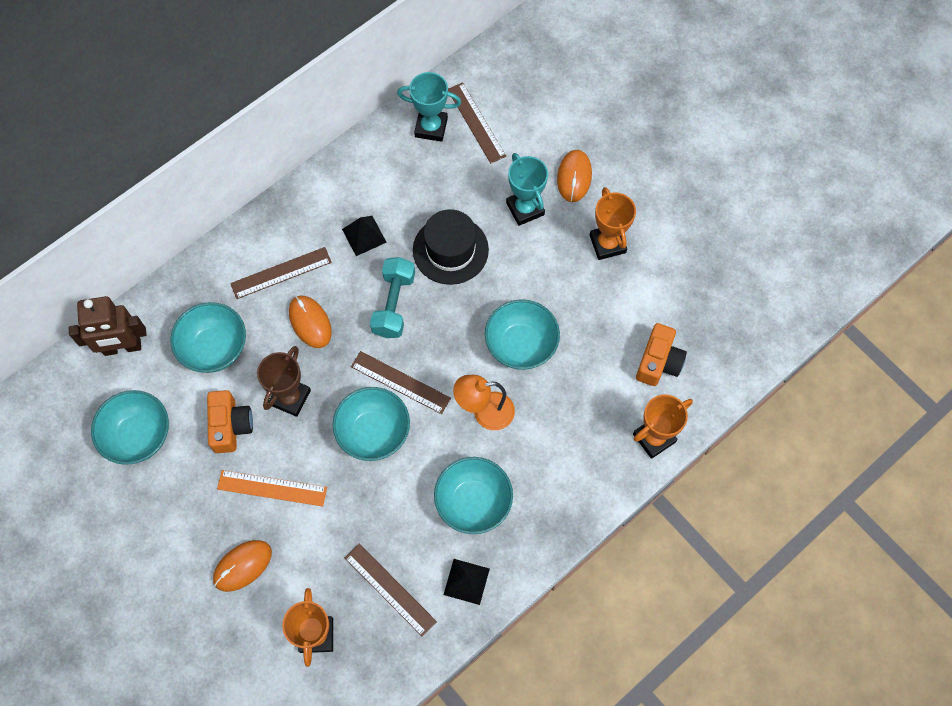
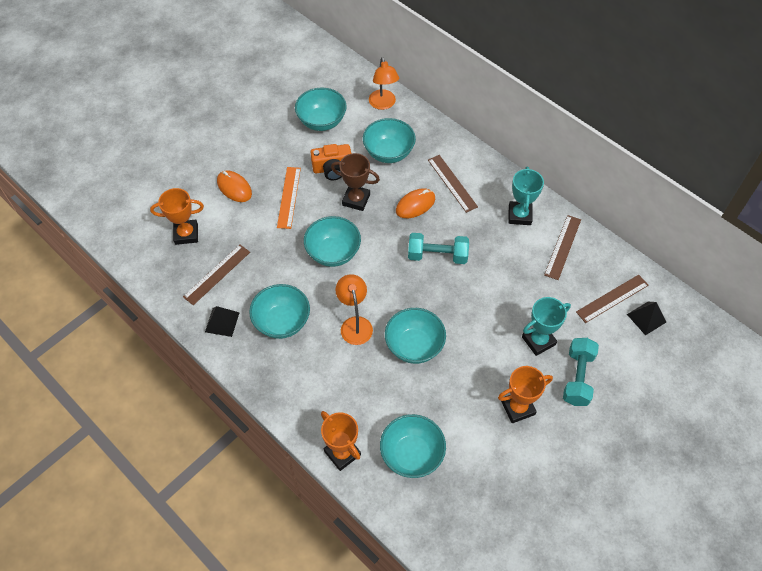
camera: 85 degrees right, 10 degrees down
(122, 347) = (383, 104): brown robot -> orange lamp
(364, 235) = (492, 230): black pyramid -> black pyramid (646, 318)
(400, 382) = (374, 266): brown ruler -> brown ruler (562, 247)
(431, 127) = (599, 266): turquoise trophy -> turquoise trophy (519, 215)
(450, 250) = (490, 289): black hat -> none
(574, 177) = (577, 377): orange mouse -> turquoise dumbbell
(658, 362) = (412, 454): orange camera -> turquoise bowl

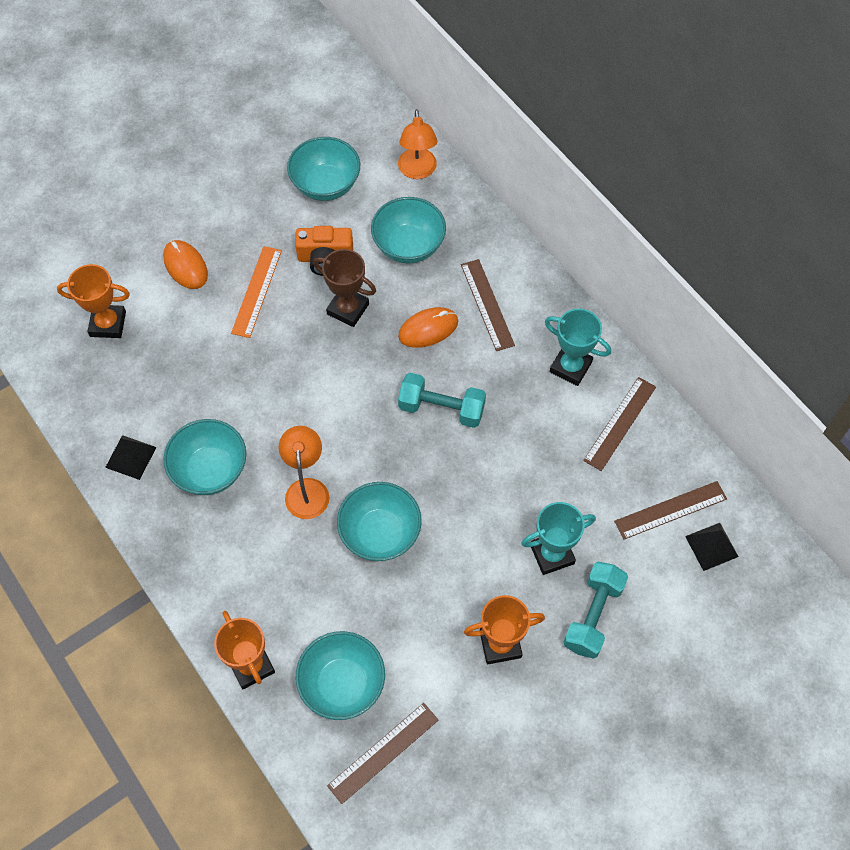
camera: 10 degrees right, 5 degrees up
(217, 274) = (137, 388): brown ruler -> brown ruler (383, 752)
(333, 253) = (300, 382): turquoise bowl -> none
(519, 215) = (570, 367): turquoise trophy -> turquoise trophy turned 75 degrees counterclockwise

